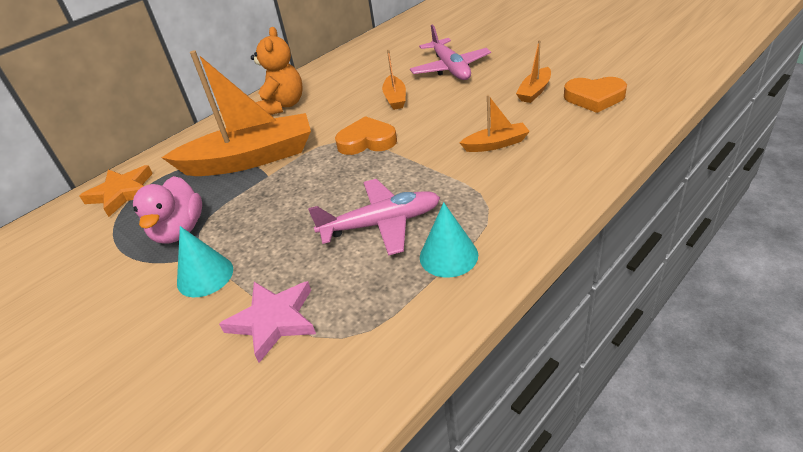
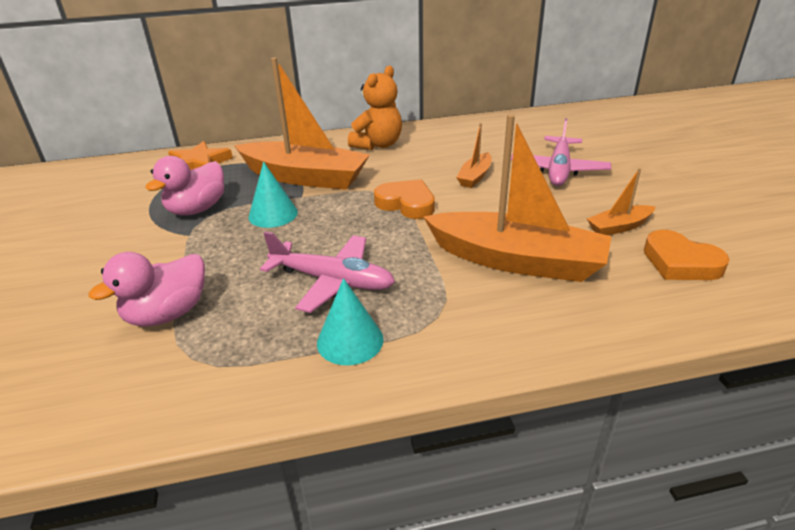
camera: 30 degrees right, 5 degrees down
(205, 276) = (171, 252): turquoise cone -> turquoise cone (273, 214)
(273, 321) = (168, 314): pink star -> pink duck
(496, 144) = (516, 260): orange boat -> orange boat, size x2.20

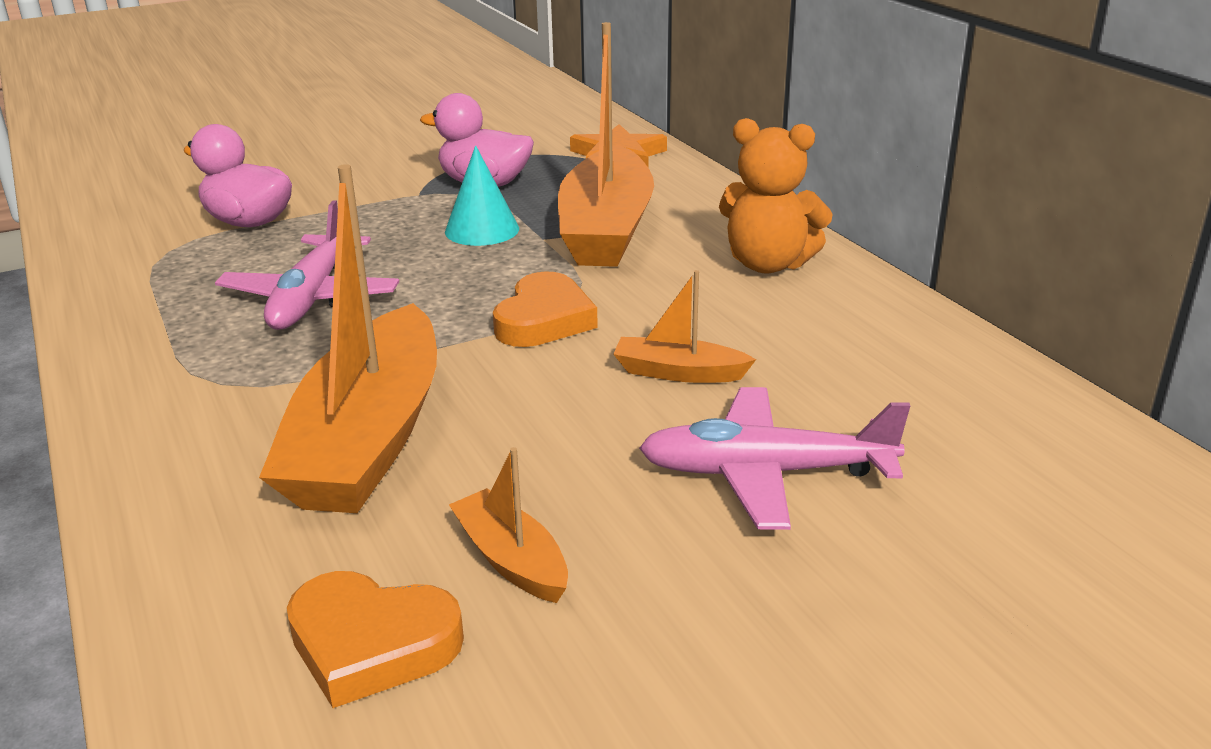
camera: 75 degrees right, 5 degrees down
(350, 341) = (178, 329): turquoise cone -> none
(680, 262) = (371, 644): orange heart -> orange heart turned 105 degrees counterclockwise

